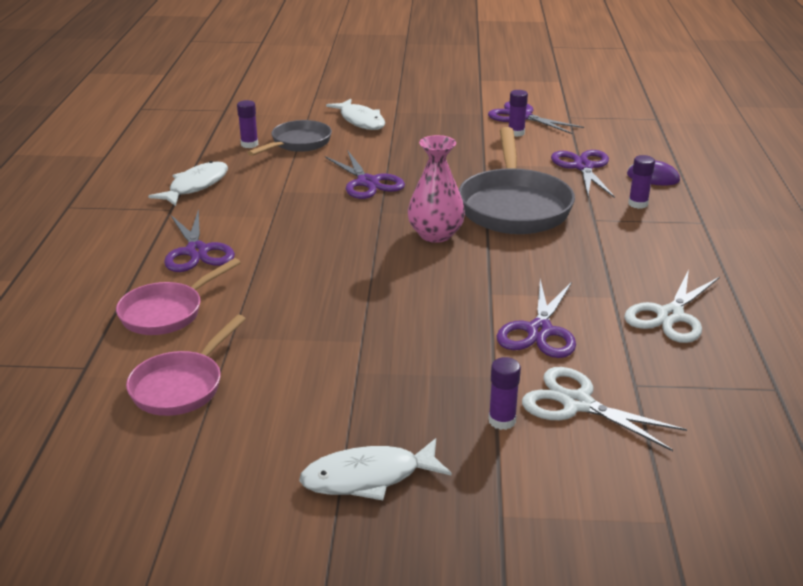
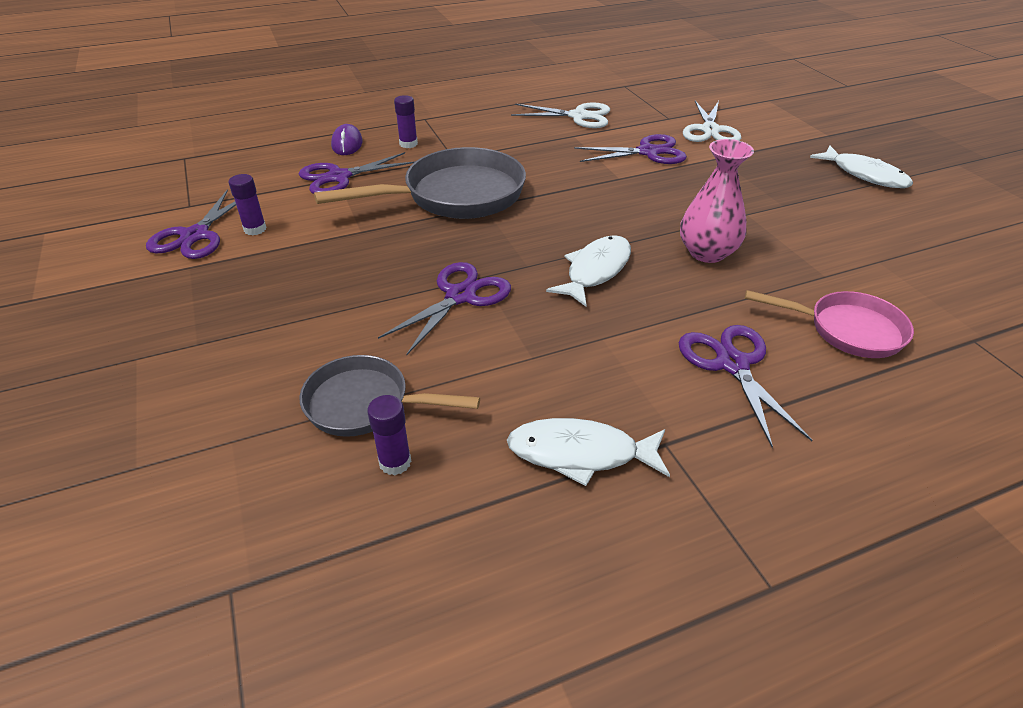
camera: 115 degrees left, 10 degrees up
(181, 386) = (909, 274): pink pan -> none
(197, 251) = (732, 364): purple scissors -> purple scissors turned 60 degrees counterclockwise
(360, 121) = (246, 368): white fish -> white fish (595, 271)
(435, 234) = (547, 222): pink vase -> pink vase (707, 252)
(502, 421) = (757, 147): purple glue stick -> none

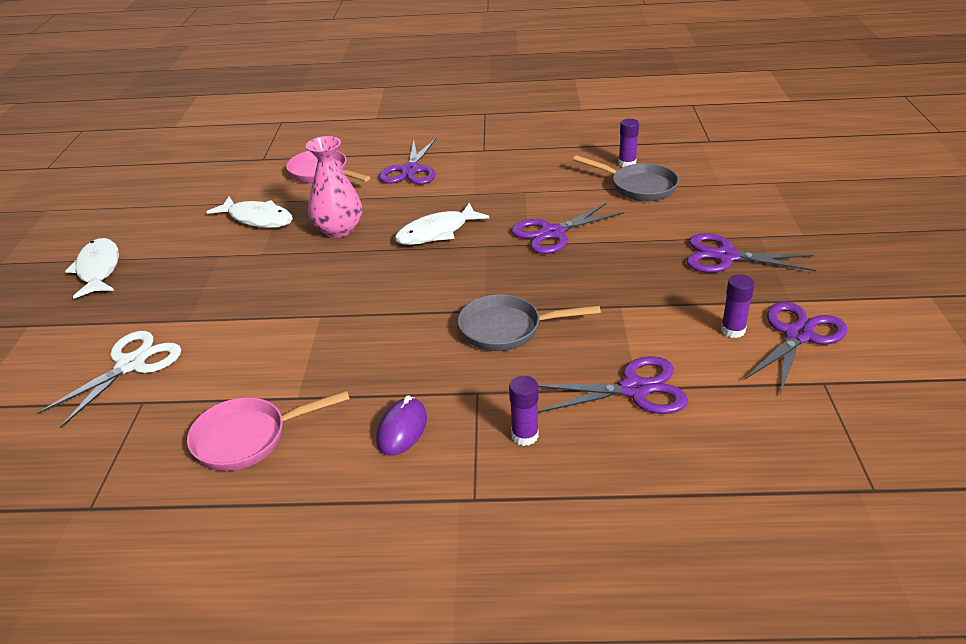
camera: 155 degrees left, 5 degrees down
(347, 144) = (614, 459): purple mouse -> purple mouse (402, 429)
(455, 196) = (507, 329): grey pan -> grey pan, size x0.60
(579, 116) = (248, 438): white scissors -> pink pan
(580, 453) = (529, 153): white fish -> white fish (257, 219)
(648, 152) = (246, 345): purple scissors -> purple scissors (725, 257)

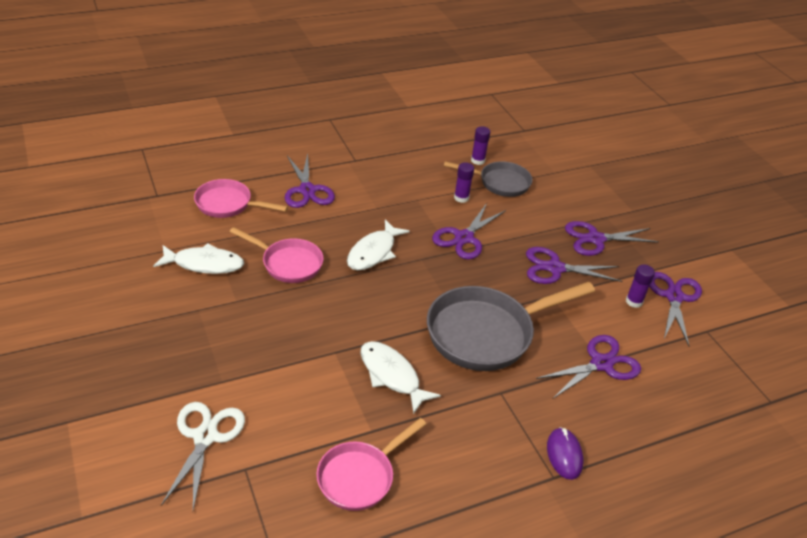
camera: 30 degrees left, 5 degrees up
(98, 269) = (88, 347): white fish -> white fish (392, 375)
(338, 230) = (288, 263): pink vase -> pink pan
(402, 429) = (469, 437): purple mouse -> purple mouse (564, 455)
(507, 329) = (486, 333): grey pan -> grey pan, size x1.67
(525, 436) = (555, 419): purple glue stick -> purple glue stick (461, 198)
(646, 278) = (554, 268): none -> purple scissors

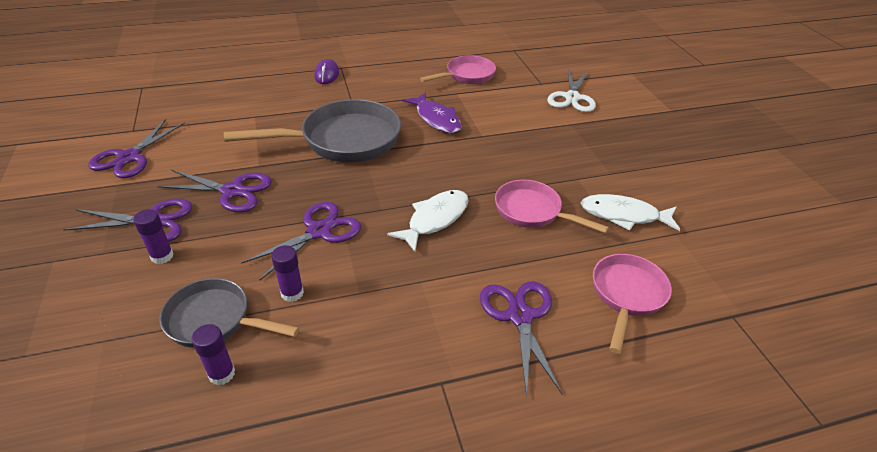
camera: 170 degrees left, 0 degrees up
(228, 204) = (627, 295): pink pan -> pink pan turned 90 degrees counterclockwise
(392, 375) = (436, 119): white fish -> purple fish
(601, 364) = (256, 115): purple scissors -> none
(634, 301) = (177, 156): purple glue stick -> purple glue stick (162, 256)

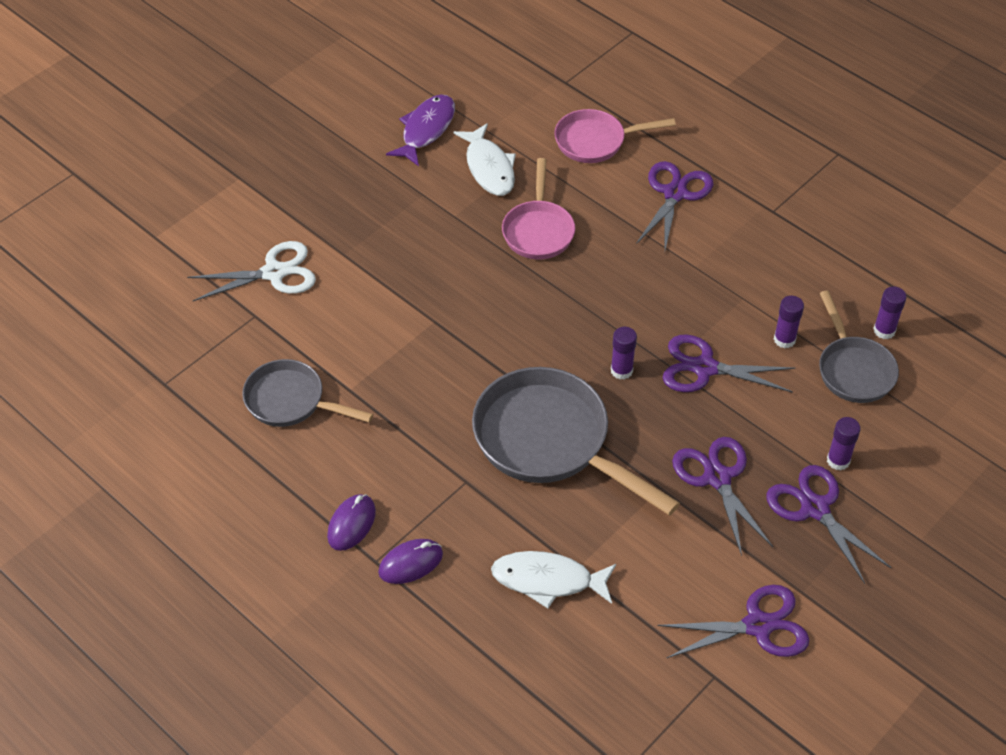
camera: 120 degrees left, 10 degrees up
(362, 191) = (621, 370): none -> purple glue stick
(369, 68) = (351, 524): none -> purple mouse
(435, 219) = (612, 294): white fish -> white fish (548, 580)
(436, 119) = (431, 379): purple fish -> purple fish (426, 130)
(467, 75) = (291, 401): pink pan -> grey pan
(519, 316) = (675, 193): purple scissors -> purple scissors turned 150 degrees clockwise

